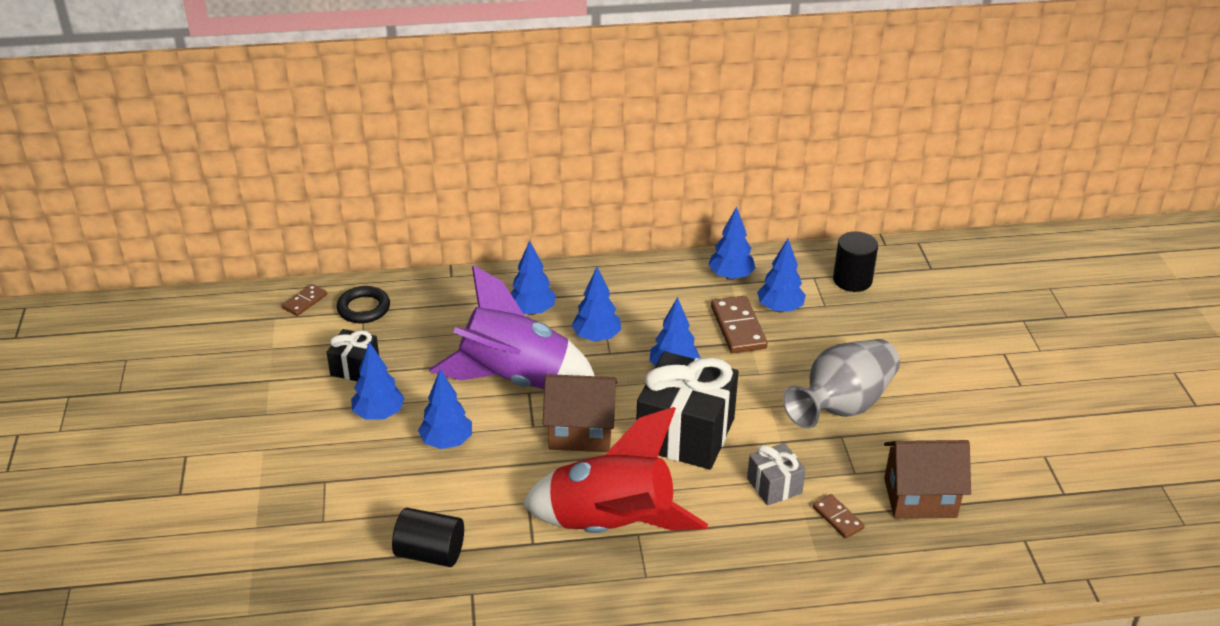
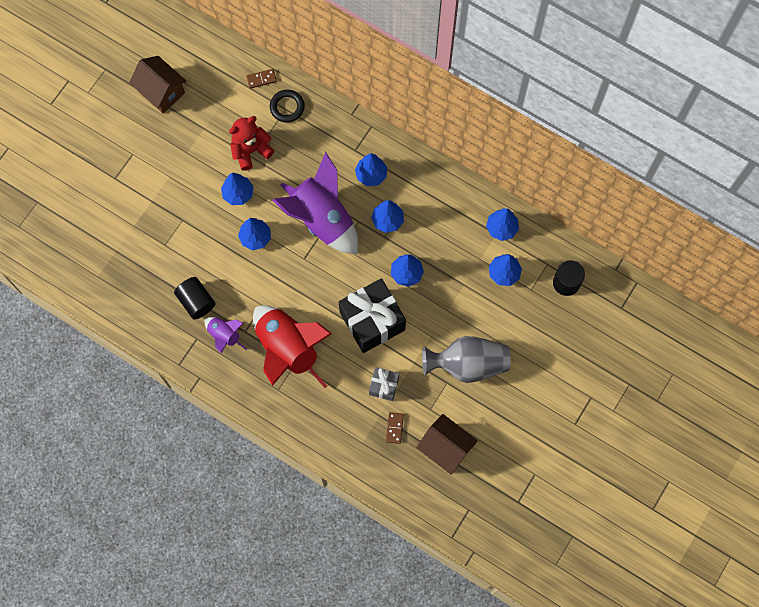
camera: 40 degrees right, 35 degrees up
(355, 367) = (250, 150): black gift -> red teddy bear
(509, 565) = (224, 335): none -> purple rocket
(580, 432) = (323, 280): brown house -> brown house (161, 92)
(738, 327) = (468, 270): brown domino -> none

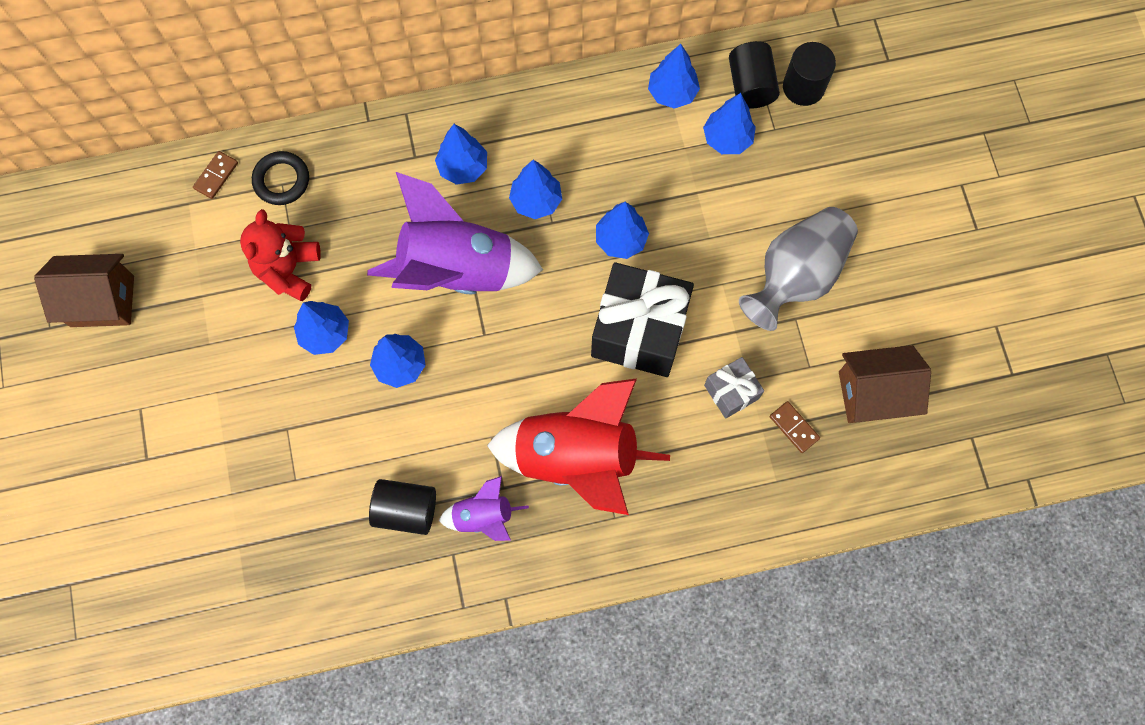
camera: 45 degrees left, 0 degrees up
(542, 259) = (750, 86): none -> black cylinder

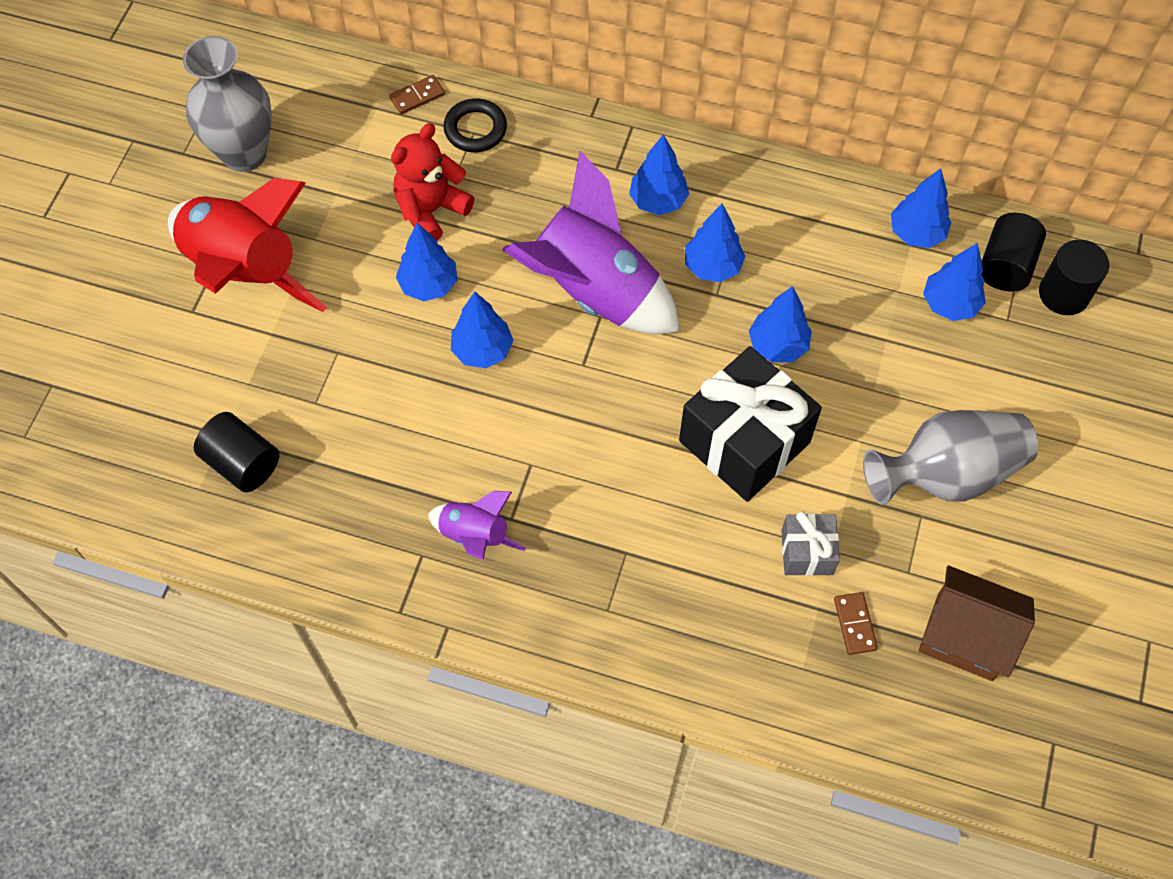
camera: 30 degrees right, 10 degrees down
(102, 301) = (244, 153): brown house -> grey vase
(406, 510) = (403, 488): black cylinder -> black cylinder (242, 463)
(576, 458) = (603, 531): red rocket -> red rocket (244, 271)

